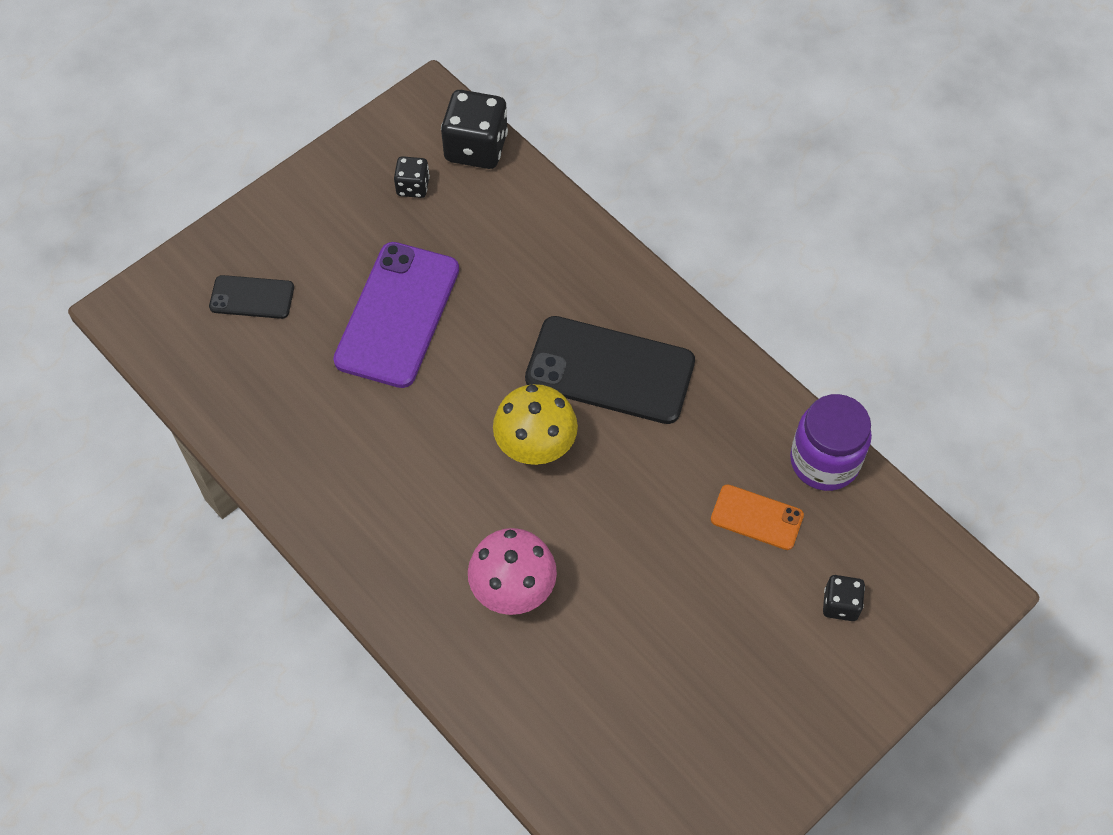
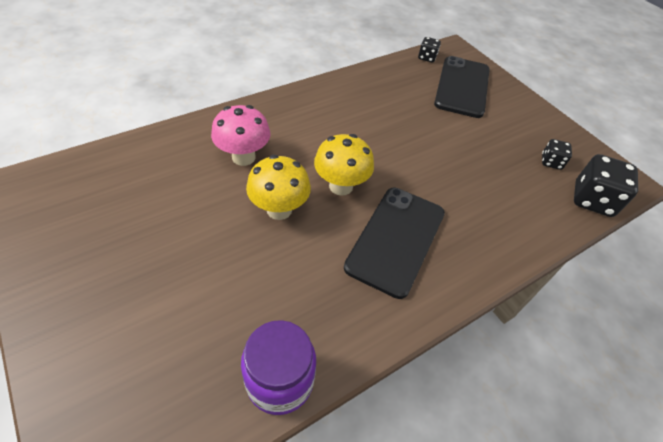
camera: 95 degrees right, 10 degrees down
(252, 297) = (462, 87): black phone -> black phone, size x1.93
(397, 315) = (449, 140): purple phone -> none
(600, 516) = (279, 209): none -> yellow mushroom
(756, 517) = (244, 309): orange phone -> none
(840, 604) = (141, 353): black dice -> black dice (427, 57)

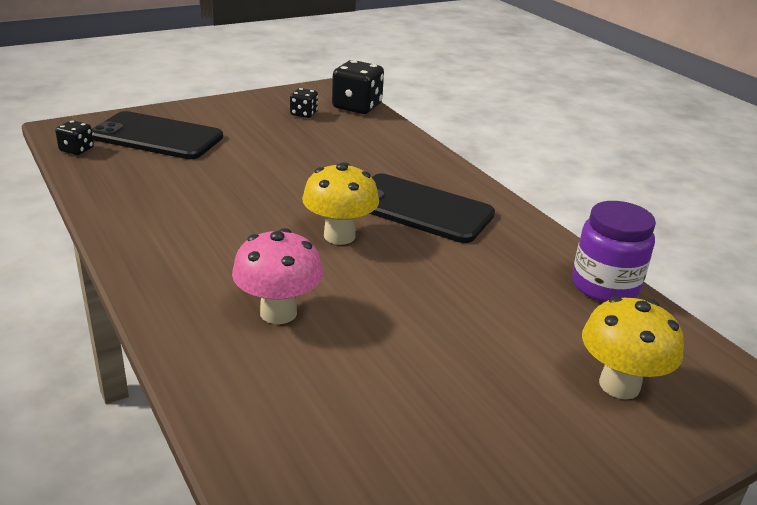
camera: 85 degrees left, 20 degrees down
(279, 209) = (382, 282): yellow mushroom -> yellow mushroom (619, 385)

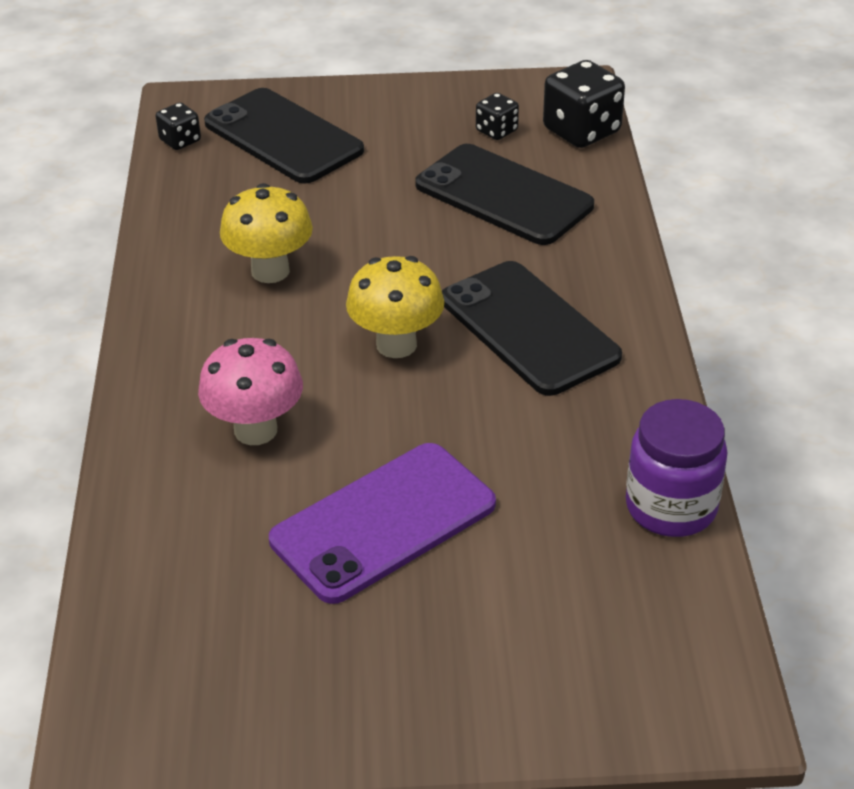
camera: 30 degrees right, 10 degrees up
(338, 144) = (503, 195): none -> black phone
(429, 348) = (383, 522): none -> purple phone
(619, 385) = (560, 635): yellow mushroom -> yellow mushroom (270, 271)

